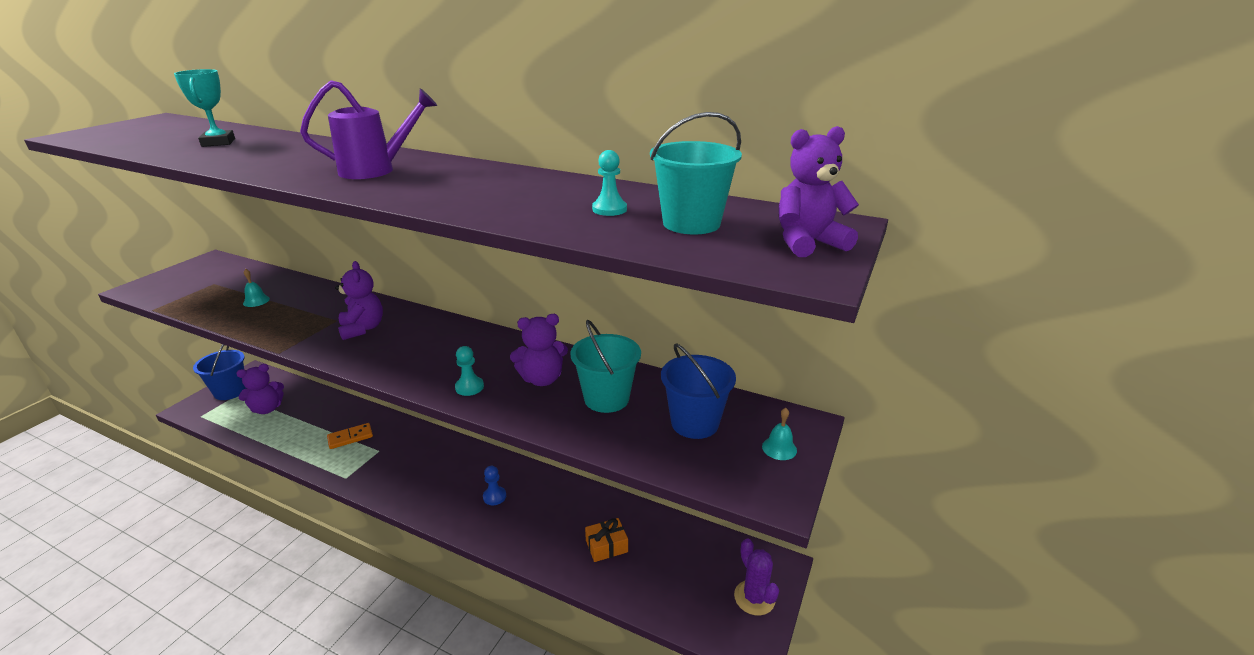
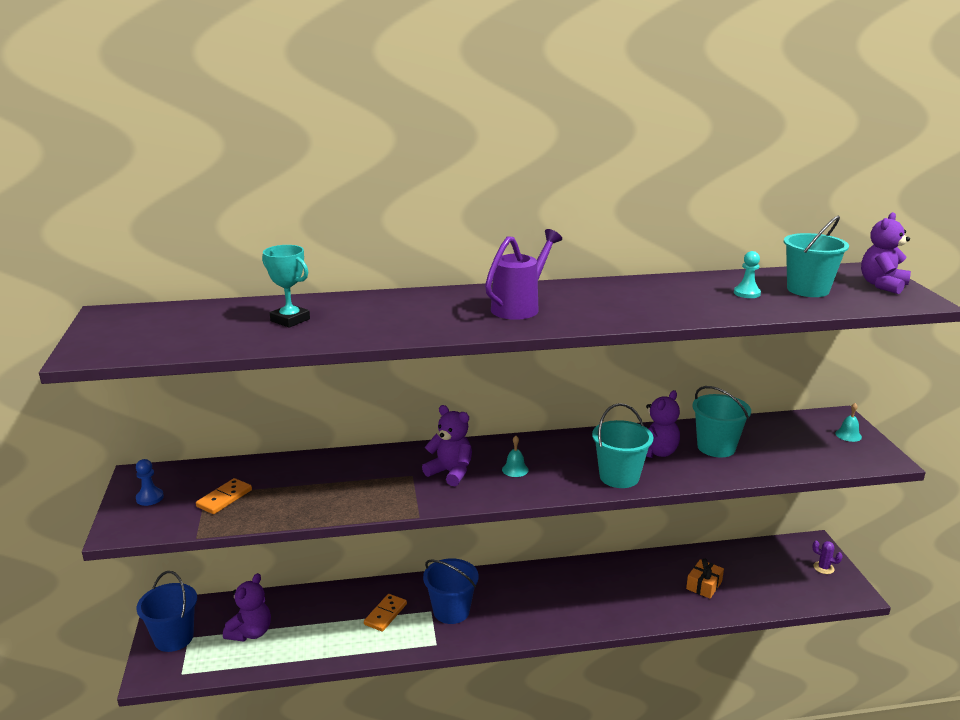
camera: 35 degrees left, 5 degrees down
(214, 291) = (224, 498): none -> orange domino
(256, 301) = (294, 490): turquoise bell -> turquoise bell (515, 469)
(469, 387) = (619, 477): turquoise pawn -> turquoise bucket
(494, 496) = (581, 595): blue pawn -> blue pawn (150, 498)
(694, 423) = (787, 440): blue bucket -> blue bucket (451, 611)
(754, 598) = (823, 568): purple cactus -> purple cactus, size x0.62

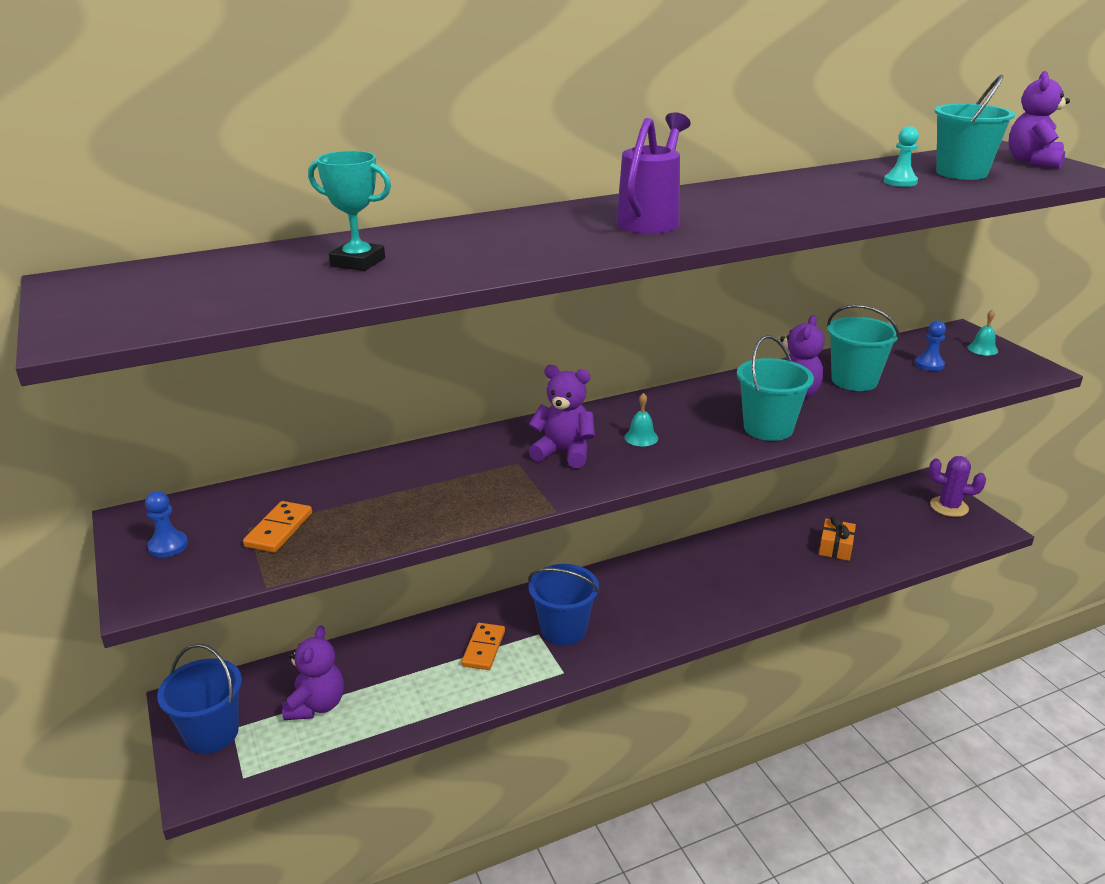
camera: 15 degrees left, 5 degrees up
(790, 442) = (929, 364): none -> blue pawn
(823, 568) = (949, 507): purple cactus -> purple cactus, size x1.62

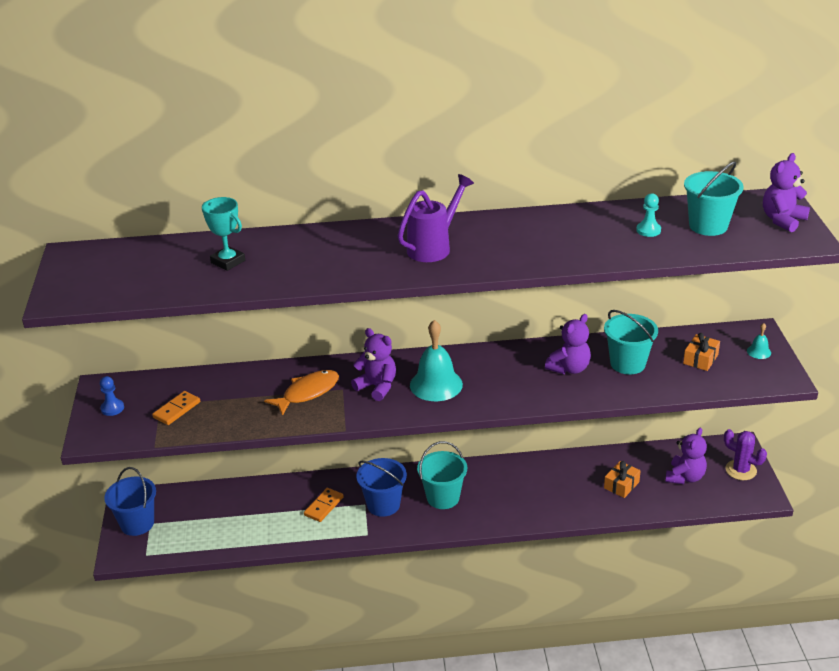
camera: 20 degrees right, 5 degrees up
(316, 705) = (204, 520): purple teddy bear -> purple teddy bear (685, 477)
(470, 475) = (308, 393): none -> orange fish
(641, 437) = (436, 384): turquoise bell -> turquoise bell, size x2.18
(768, 428) = (529, 393): turquoise bucket -> turquoise bucket (443, 497)
(929, 364) = (700, 359): blue pawn -> orange gift

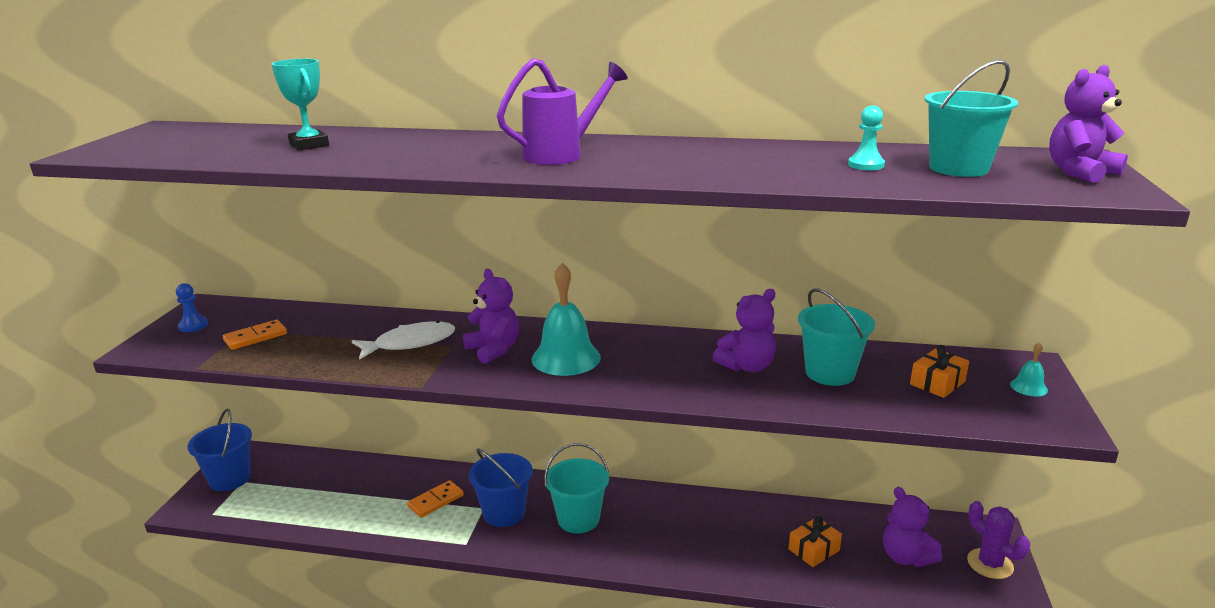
camera: 15 degrees right, 10 degrees down
(308, 393) = (410, 343): orange fish -> white fish
(685, 477) = (906, 557): purple teddy bear -> purple teddy bear turned 105 degrees clockwise

